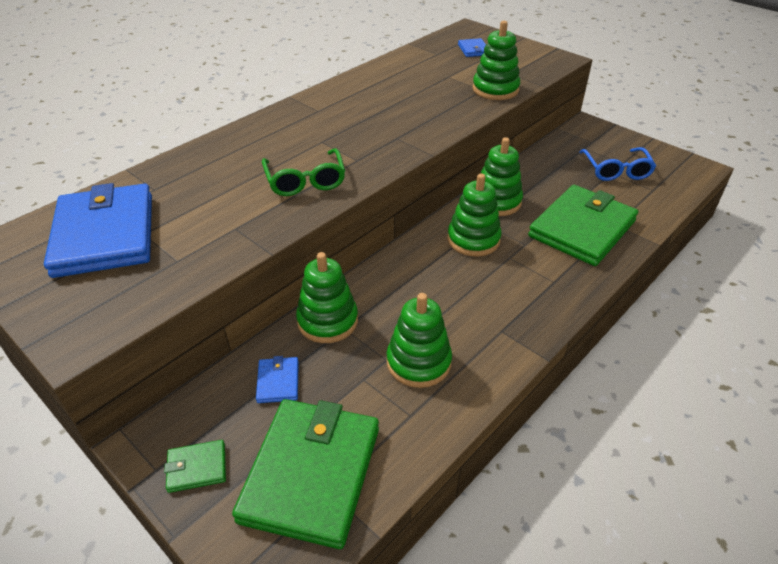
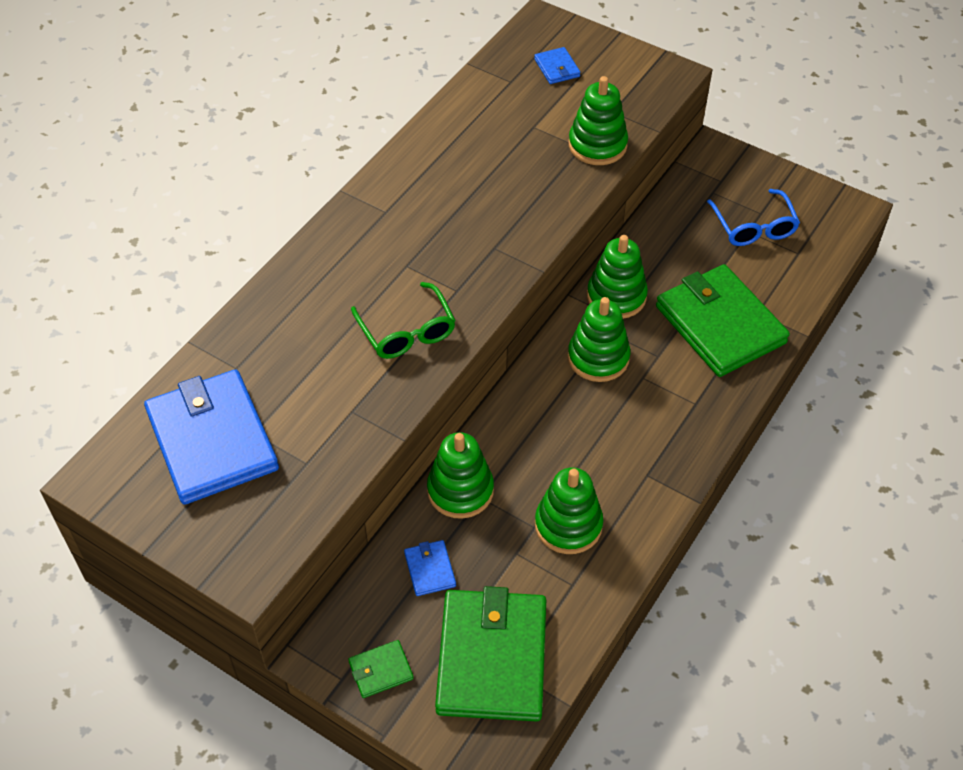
camera: 10 degrees left, 10 degrees up
(582, 229) = (720, 324): green wallet -> green wallet turned 60 degrees counterclockwise

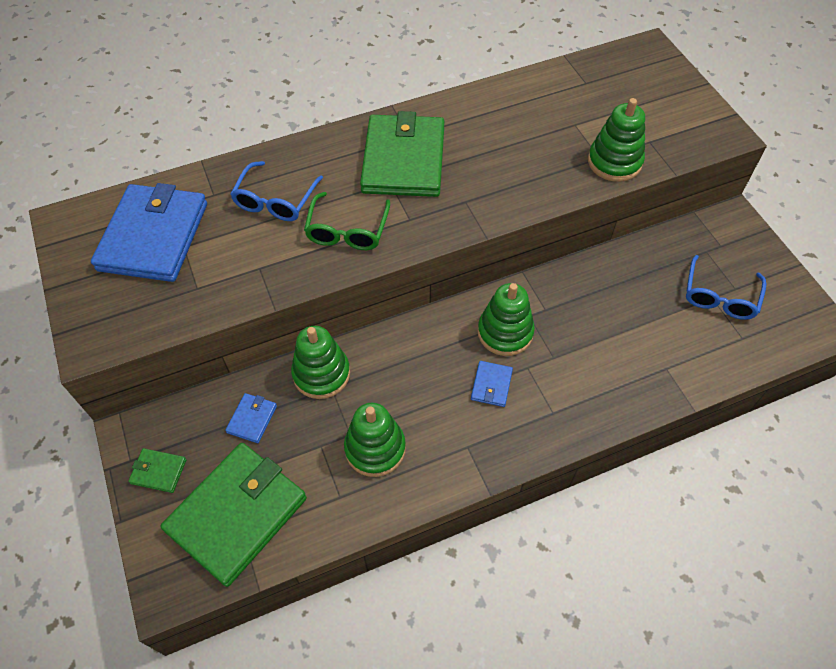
camera: 35 degrees right, 5 degrees up
(308, 341) = (275, 201): none -> blue glasses
(557, 68) = (631, 88): blue wallet -> blue wallet (491, 385)
(616, 296) = (558, 293): green stacking toy -> none
(720, 324) = (625, 360): green wallet -> green wallet (403, 160)

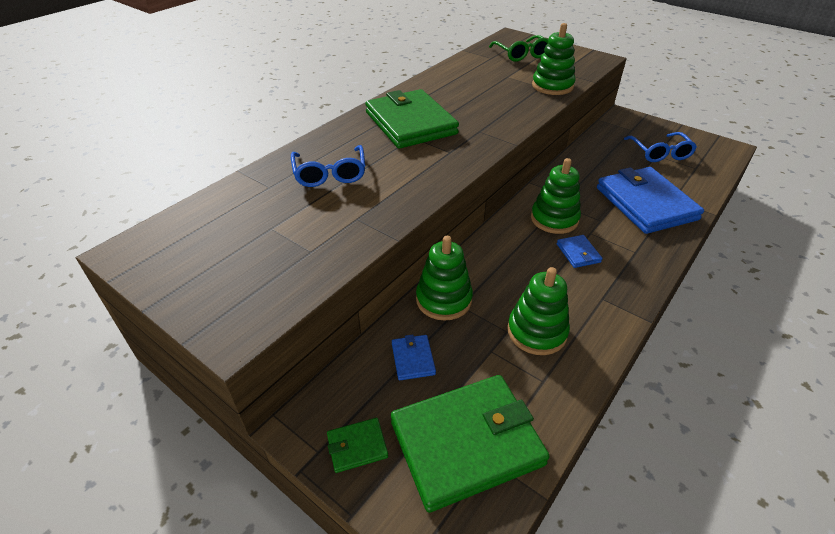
camera: 30 degrees left, 15 degrees down
(154, 236) = (234, 231): blue wallet -> blue wallet (645, 203)
(237, 514) = (467, 443): green wallet -> green wallet turned 60 degrees clockwise
(347, 231) = (409, 173): green glasses -> green glasses (521, 54)

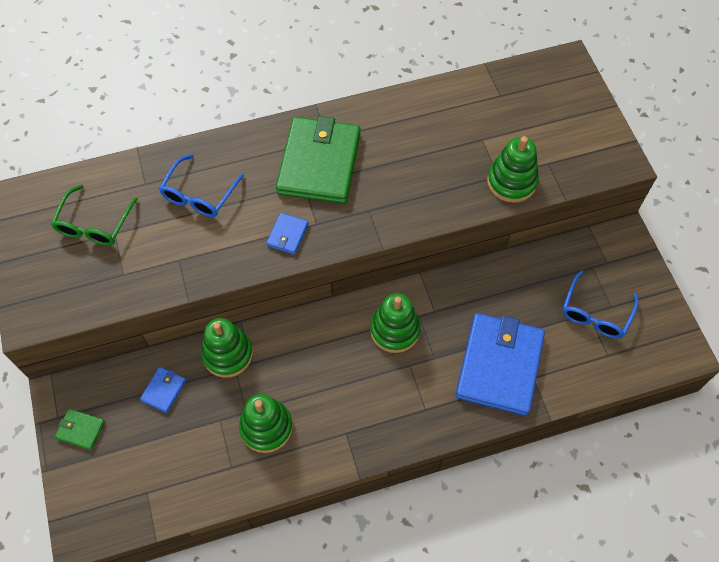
camera: 35 degrees right, 20 degrees up
(467, 443) = (143, 474): green wallet -> none
(521, 54) = (539, 107): green glasses -> green glasses (94, 225)
(578, 253) = (375, 379): blue wallet -> blue wallet (287, 235)

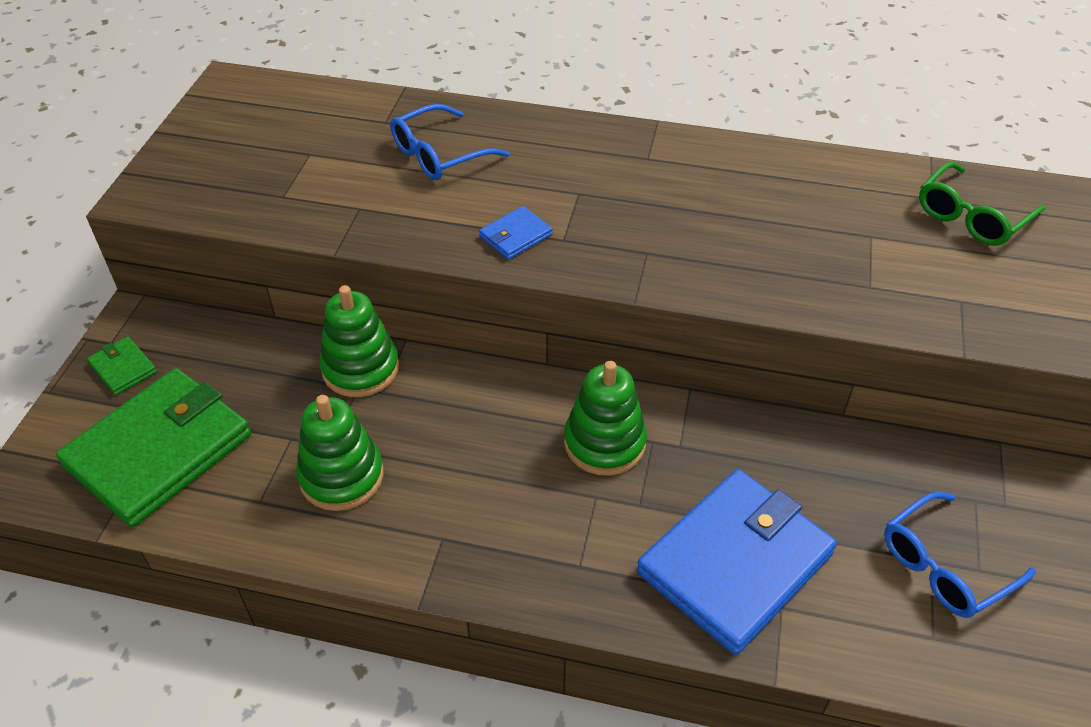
camera: 30 degrees right, 15 degrees down
(94, 225) = (294, 137): green glasses -> green glasses (971, 217)
(163, 390) = (251, 372): blue wallet -> none
(319, 163) = (616, 178): green wallet -> green wallet (159, 450)
(511, 182) = (886, 300): green stacking toy -> none

